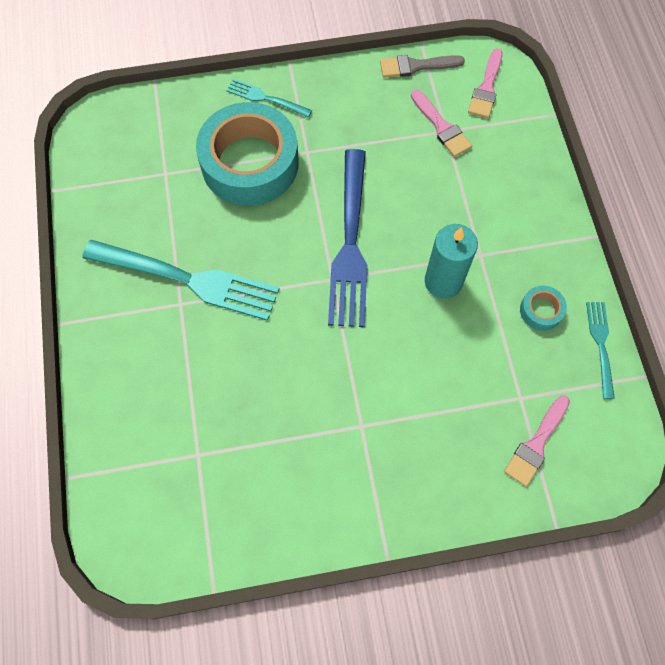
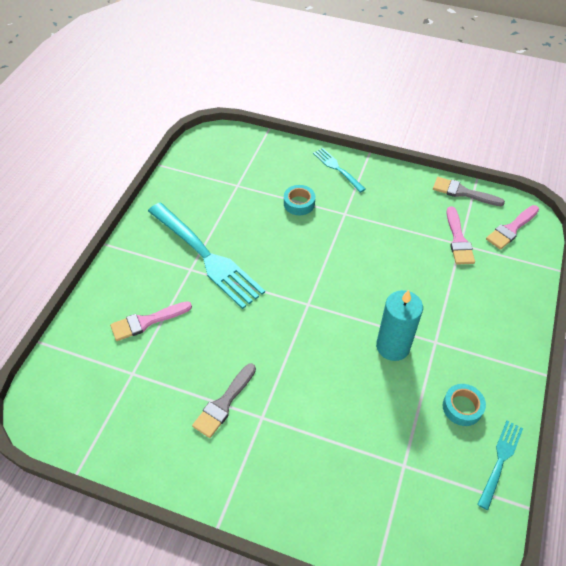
camera: 30 degrees right, 15 degrees down
(250, 163) = (299, 203): turquoise tape -> turquoise tape, size x0.40
(315, 433) = (224, 403): none -> grey brush
(350, 243) = (337, 286): blue fork -> none
(536, 444) = (395, 509): pink brush -> pink brush (147, 321)

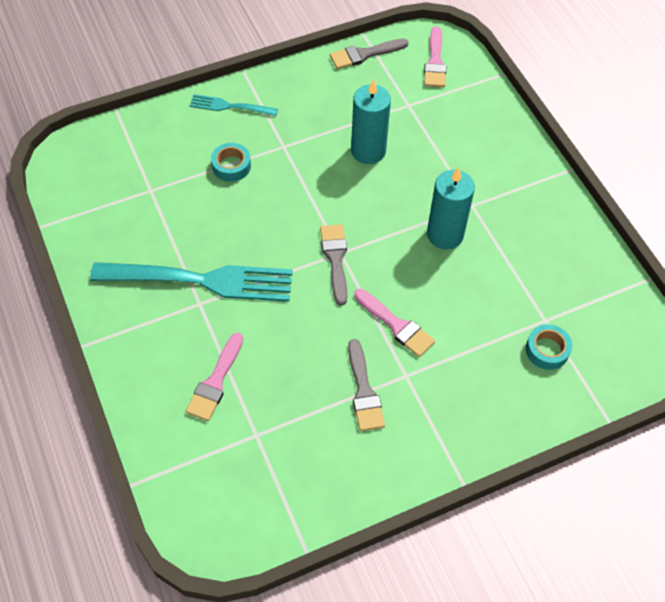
camera: 45 degrees left, 5 degrees up
(300, 305) = (335, 259): none -> grey brush
(398, 254) = (368, 151): none -> turquoise candle
(458, 240) = (403, 102): pink brush -> pink brush (396, 325)
(462, 407) = (541, 242): turquoise tape -> turquoise tape (547, 350)
(500, 461) = (603, 261): turquoise fork -> none

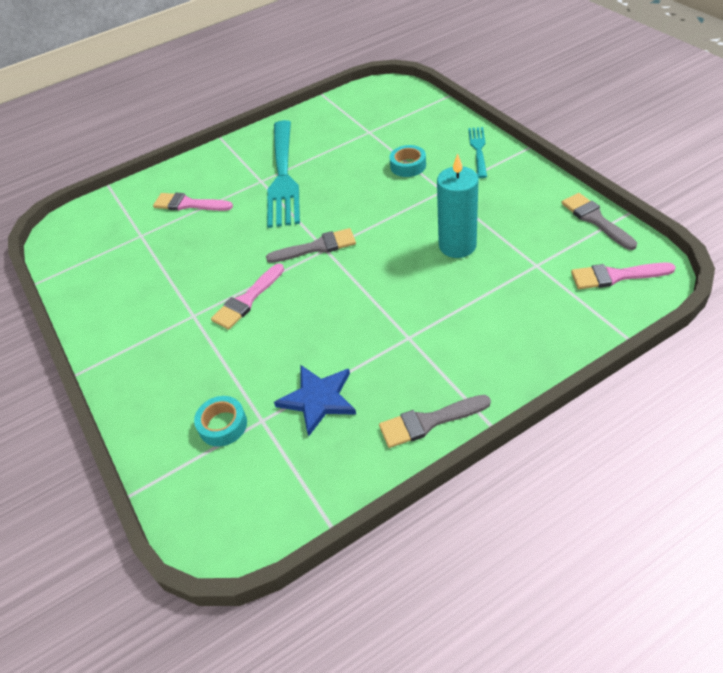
camera: 90 degrees right, 10 degrees down
(364, 391) = (177, 289): grey brush -> grey brush (429, 422)
(445, 234) = (362, 320): turquoise candle -> none
(529, 277) = (318, 399): none -> blue star

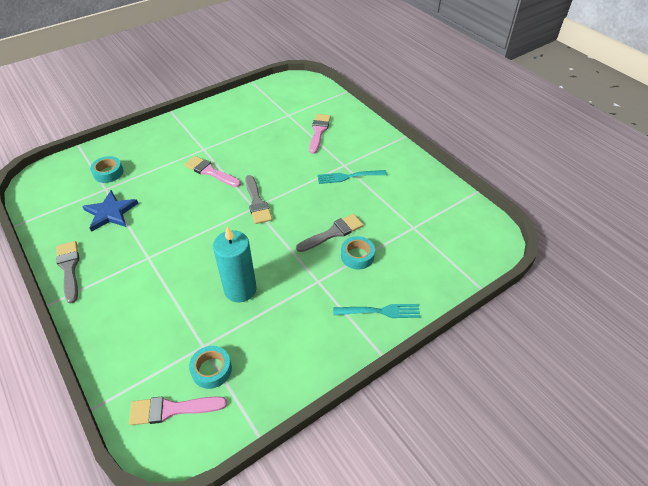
camera: 80 degrees right, 0 degrees up
(283, 176) = (349, 176): turquoise fork -> turquoise fork, size x0.49
(564, 254) = (211, 370): none -> turquoise tape
(595, 219) = (255, 404): grey brush -> grey brush (333, 233)
(616, 276) = (172, 409): pink brush -> pink brush turned 90 degrees counterclockwise

